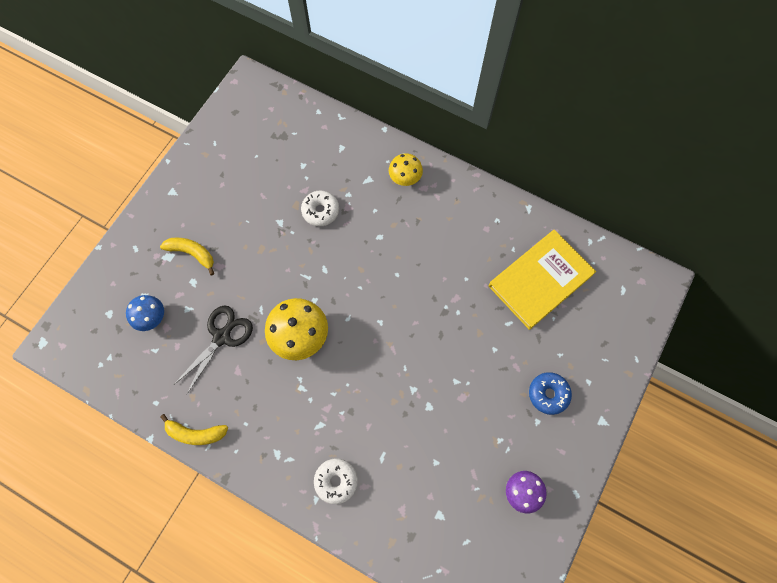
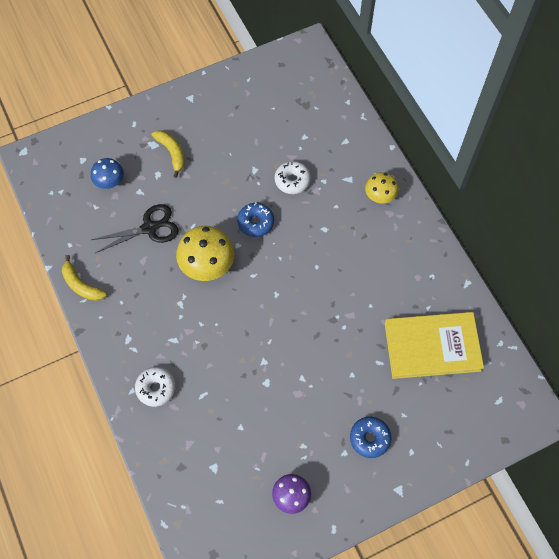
camera: 35 degrees right, 5 degrees down
(315, 269) = (255, 222): none -> blue donut

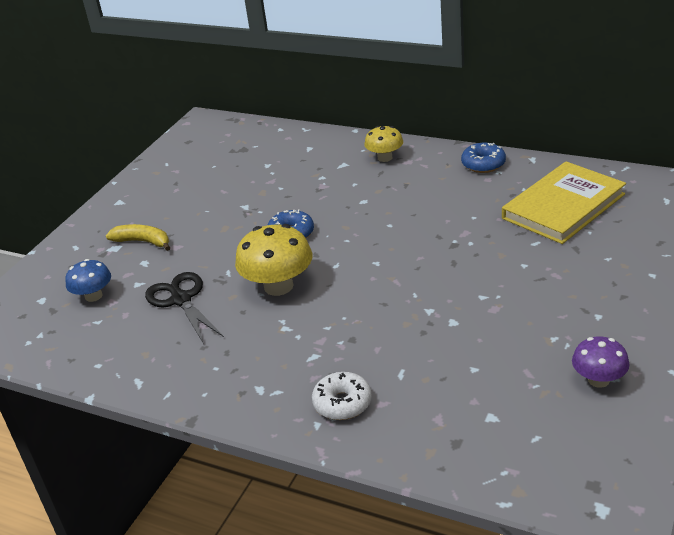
camera: 35 degrees left, 30 degrees down
(81, 285) = (150, 385): yellow banana -> none
(149, 228) = (181, 300): black scissors -> black scissors turned 60 degrees counterclockwise
(292, 180) = (291, 192): white donut -> none
(369, 438) = (604, 291): blue donut -> blue donut (483, 164)

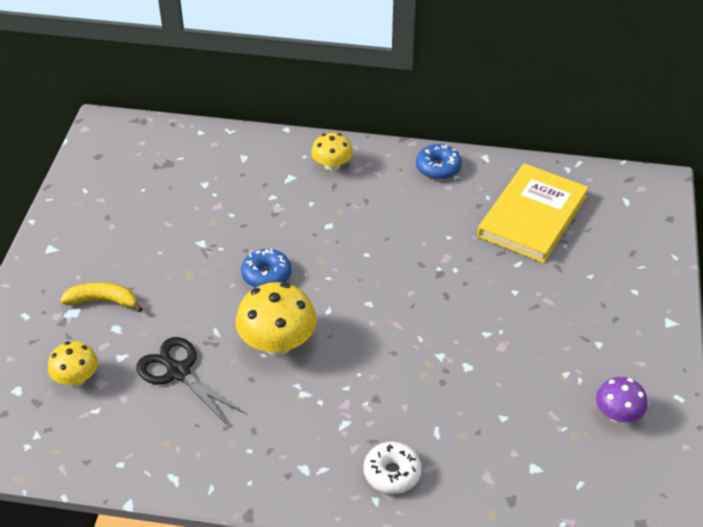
camera: 20 degrees left, 10 degrees up
(93, 296) = (76, 378): blue mushroom -> yellow mushroom

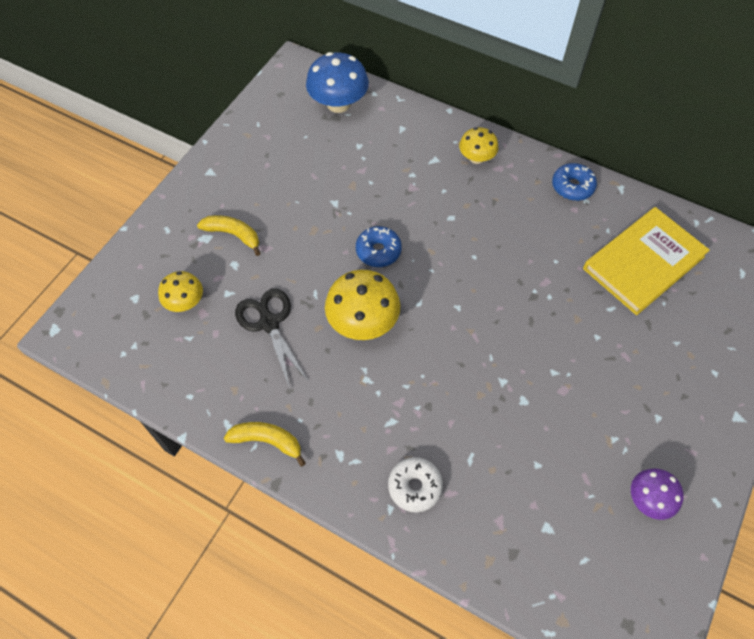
camera: 20 degrees right, 15 degrees up
(166, 150) = (338, 104): none -> blue mushroom
(223, 479) = (267, 441): none -> yellow banana

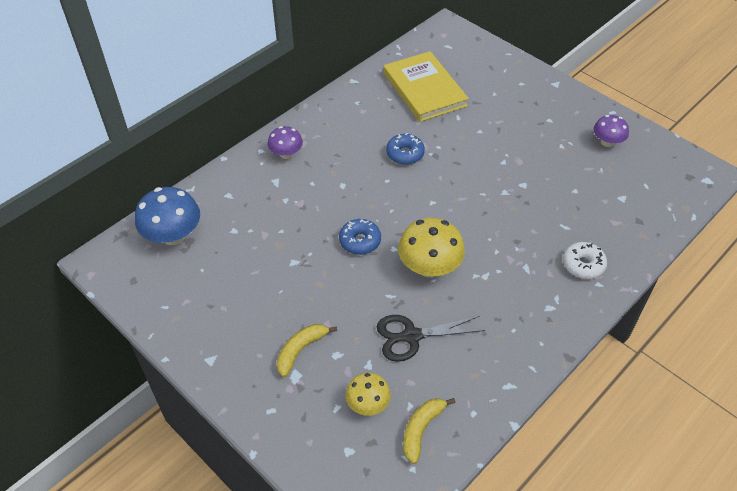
camera: 75 degrees left, 10 degrees down
(267, 441) = (529, 357): yellow banana -> yellow banana (421, 429)
(476, 158) = (286, 154): yellow mushroom -> purple mushroom
(572, 187) = (341, 106): blue donut -> blue donut (405, 154)

